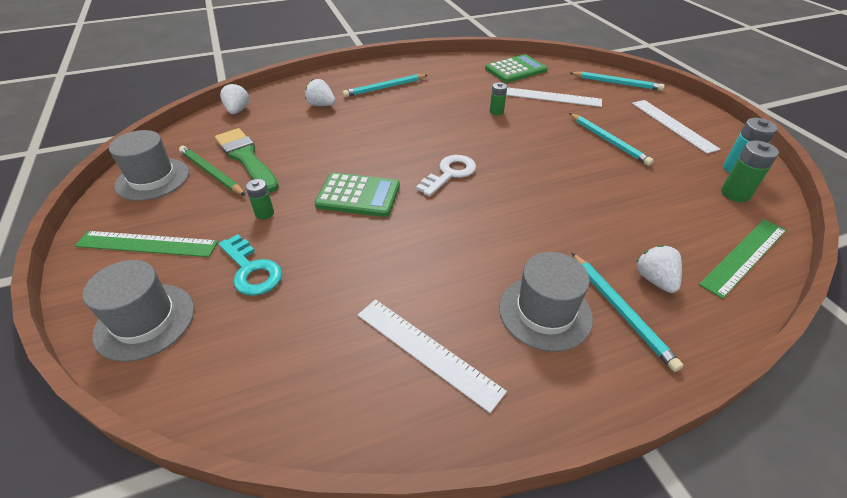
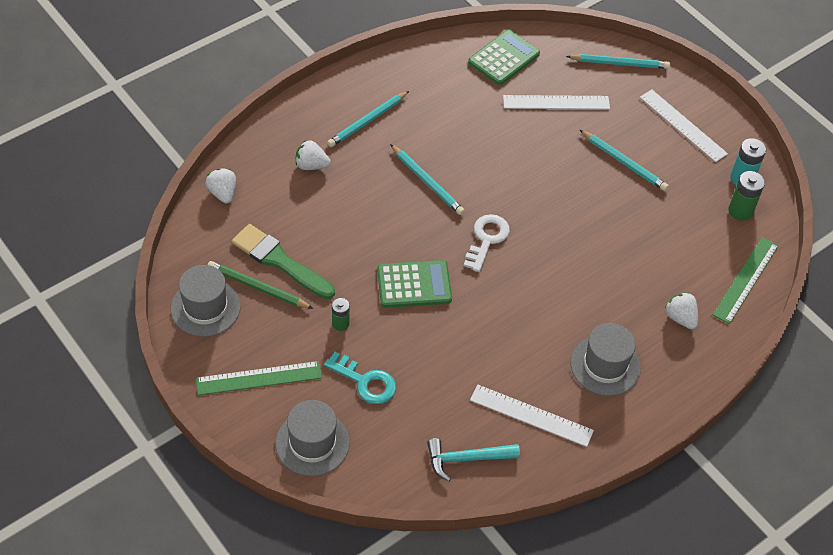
camera: 20 degrees left, 10 degrees up
(315, 387) = (466, 459): none -> turquoise hammer
(496, 112) = (504, 139): green battery -> none
(620, 310) = (658, 351): turquoise pencil -> turquoise pencil (427, 182)

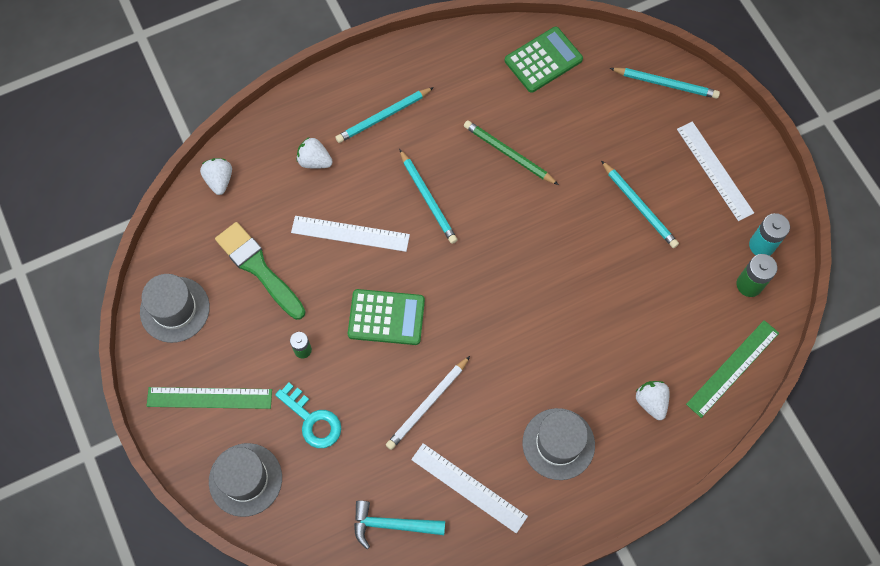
camera: 15 degrees right, 15 degrees up
(258, 287) = (231, 295): green pencil -> green pencil (509, 154)
(473, 351) = (428, 404): none -> white pencil
(487, 239) = (473, 276): white key -> none
(556, 102) = (585, 123): white ruler -> white ruler (350, 234)

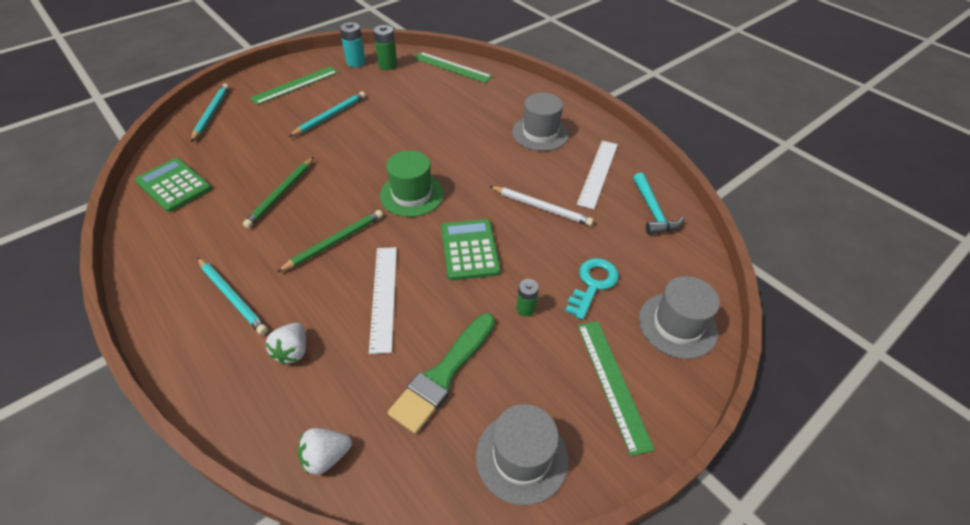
camera: 105 degrees left, 20 degrees down
(427, 198) = (334, 242): turquoise pencil -> green pencil
(479, 276) = (411, 194): none -> green hat
(651, 402) = (489, 96): white strawberry -> none
(715, 170) = (295, 85): white ruler -> green ruler

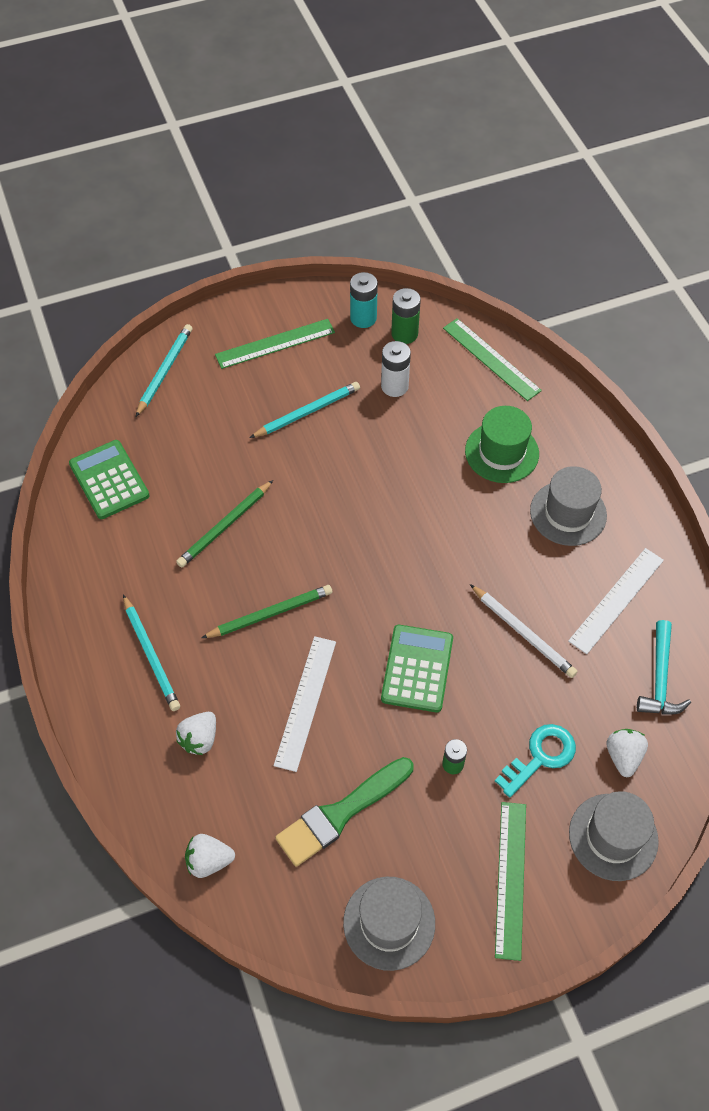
camera: 20 degrees right, 10 degrees up
(390, 91) = (394, 386): none -> white battery
(411, 194) = (374, 569): green hat -> green hat (501, 452)
(654, 267) = (623, 756): none -> white strawberry

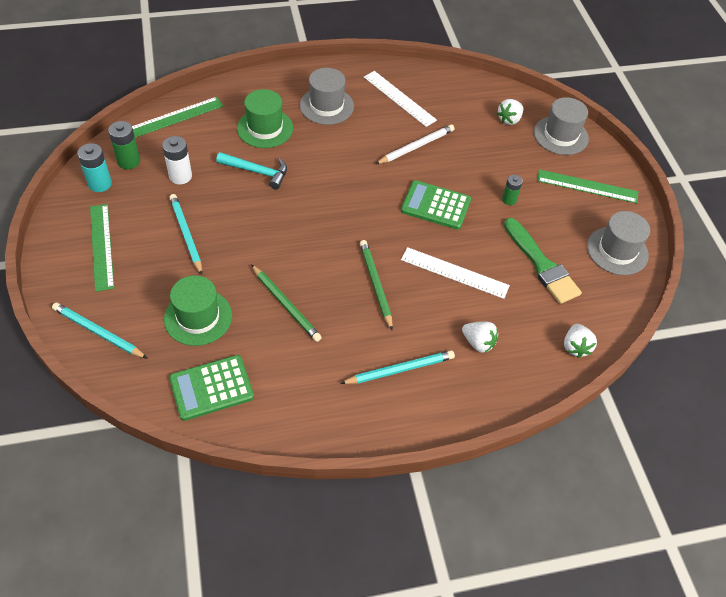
camera: 85 degrees left, 5 degrees down
(195, 449) = (198, 317): none -> green hat
(540, 756) = (506, 156): turquoise key -> none
(623, 756) = (509, 120): white strawberry -> white strawberry turned 60 degrees counterclockwise
(660, 678) = (458, 92): turquoise hammer -> turquoise hammer (257, 172)

